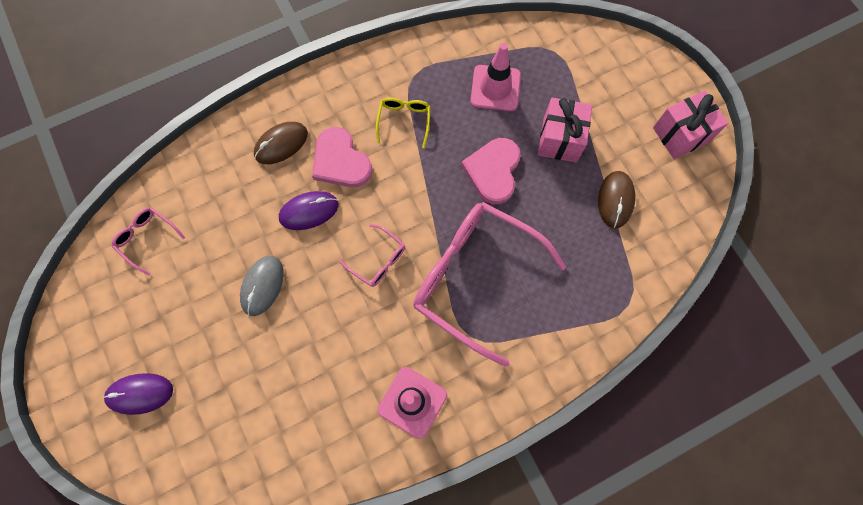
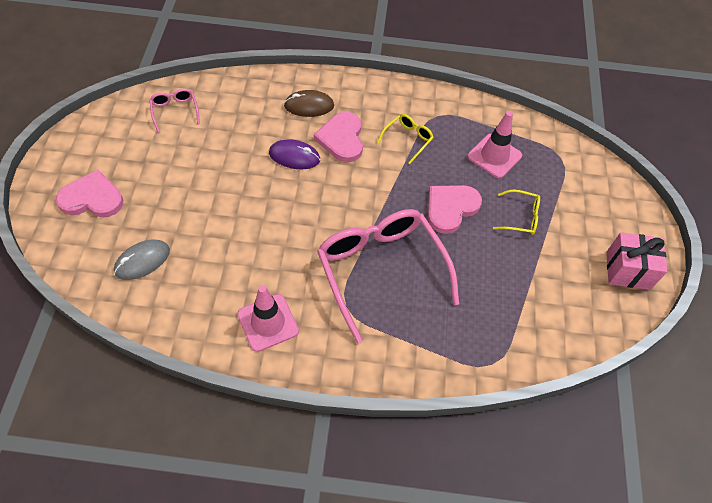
camera: 30 degrees right, 15 degrees down
(140, 393) = (92, 198): purple mouse -> pink heart
(262, 286) = (225, 183): grey mouse -> grey mouse (142, 261)
(378, 260) = (318, 215): pink glasses -> none
(560, 139) = (520, 217): pink gift -> yellow glasses
(615, 200) = (536, 284): brown mouse -> none

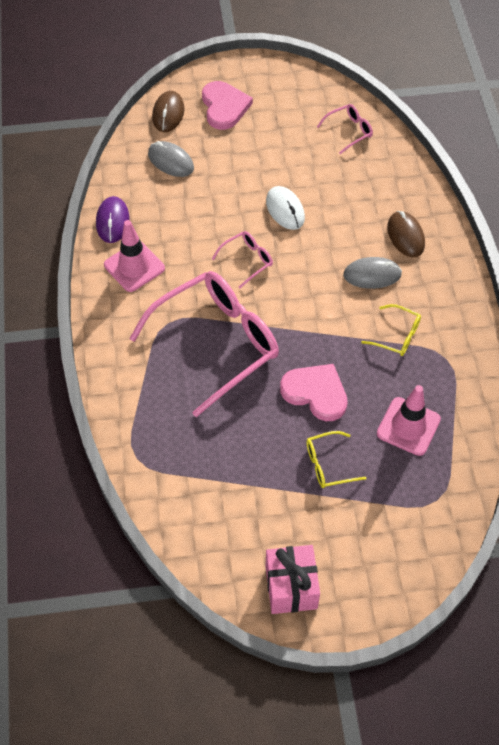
camera: 80 degrees right, 0 degrees up
(74, 249) = (168, 113): none -> brown mouse
(246, 181) = (285, 210): none -> white mouse
(294, 156) = (331, 240): purple mouse -> purple mouse (112, 221)
(294, 224) = (247, 260): none -> pink glasses
(342, 139) = (372, 275): pink heart -> grey mouse
(520, 217) = (328, 464): yellow glasses -> yellow glasses turned 75 degrees clockwise

